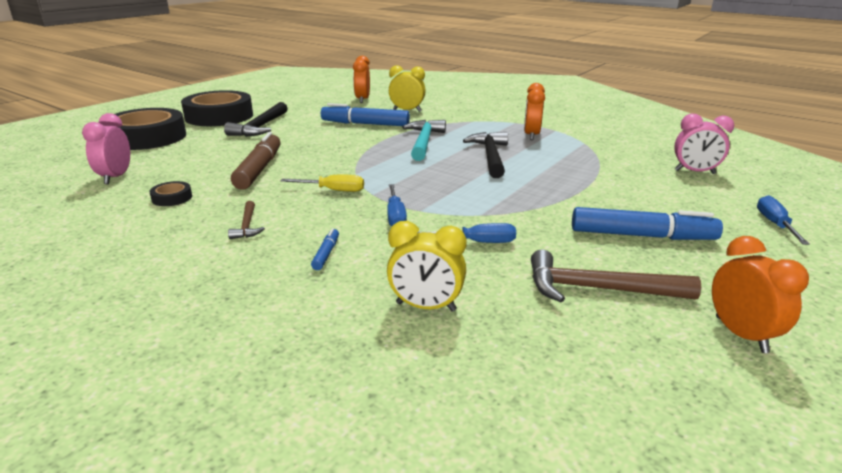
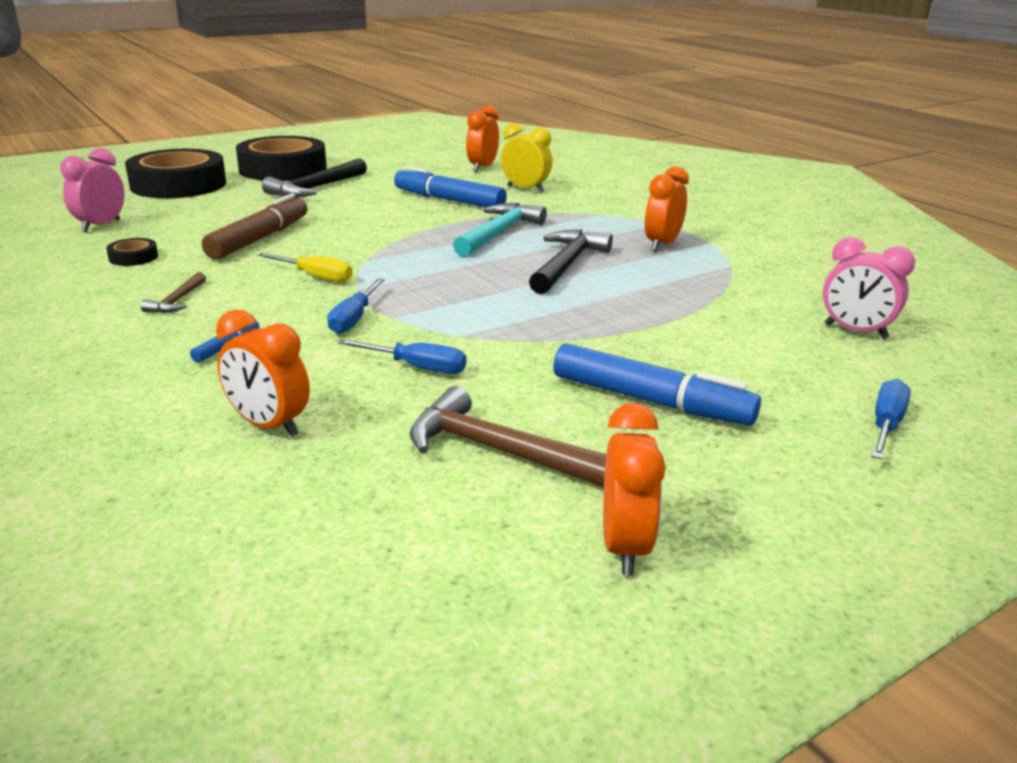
camera: 20 degrees right, 0 degrees up
(426, 307) = (269, 426): yellow clock -> orange clock

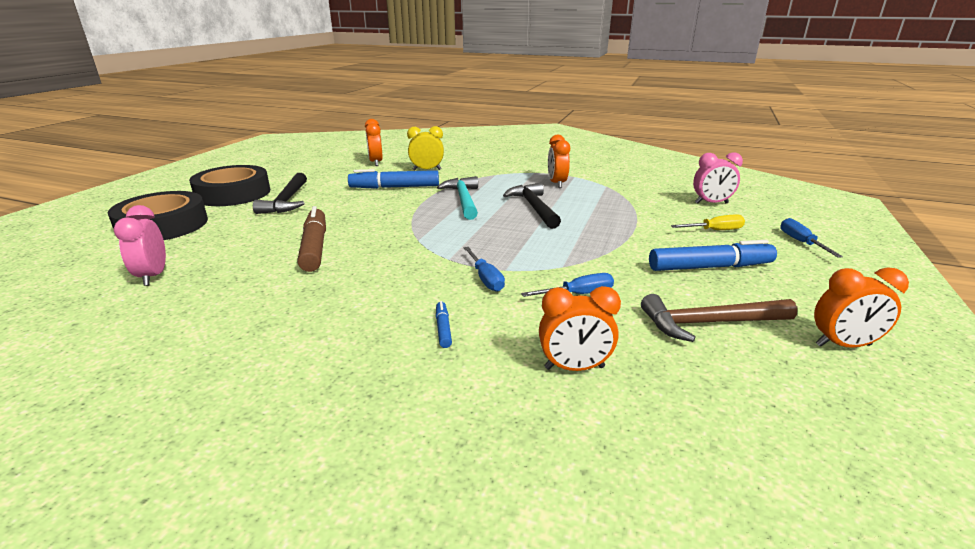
camera: 35 degrees left, 0 degrees up
(133, 257) = (236, 291): black tape -> none
(177, 301) = (341, 311): brown hammer -> none
(316, 277) = (407, 260): yellow screwdriver -> yellow screwdriver (715, 230)
(624, 547) = (843, 345): orange clock -> orange clock turned 120 degrees clockwise

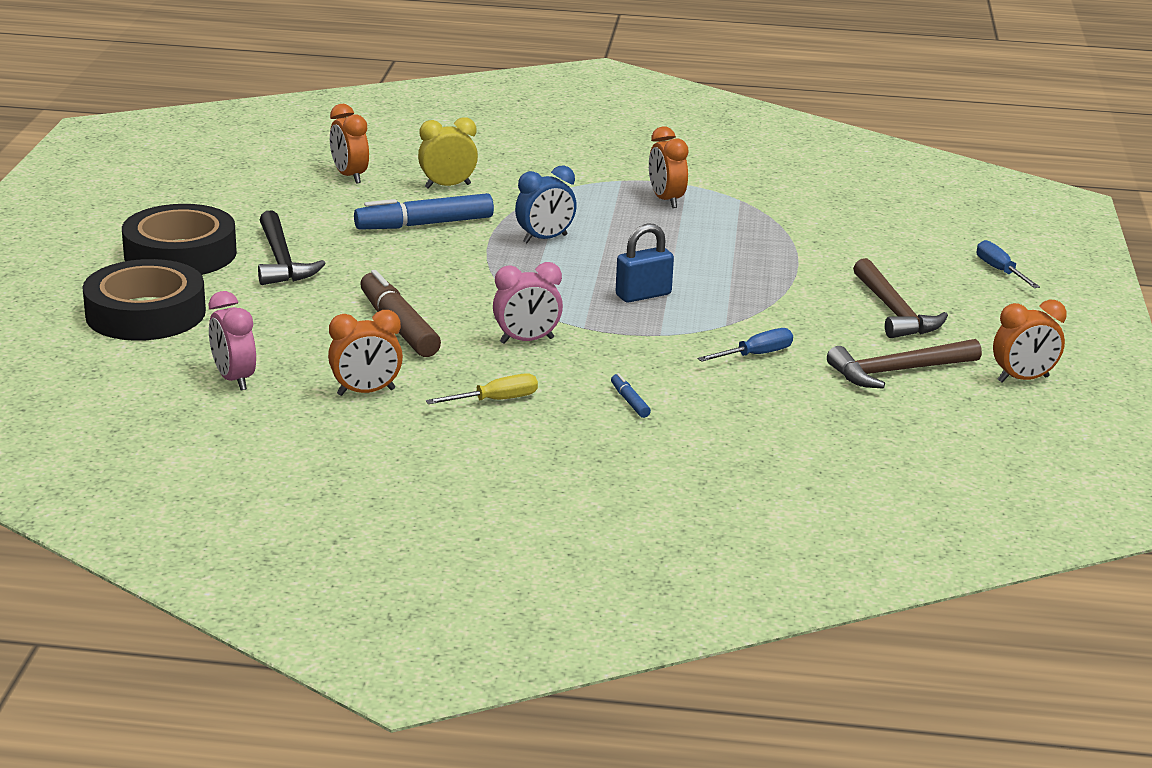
camera: 15 degrees left, 0 degrees up
(463, 200) = (545, 239): turquoise hammer -> blue clock
(485, 279) = (643, 347): blue screwdriver -> none
(509, 239) = (643, 295): none -> blue padlock
(534, 207) = (652, 245): black hammer -> none
(574, 368) = (776, 421): orange clock -> orange clock (366, 392)
(709, 267) = (894, 311): blue marker -> brown hammer
(711, 203) = (891, 220): pink clock -> pink clock (527, 340)
(715, 230) = (898, 262): yellow screwdriver -> yellow screwdriver (495, 400)

